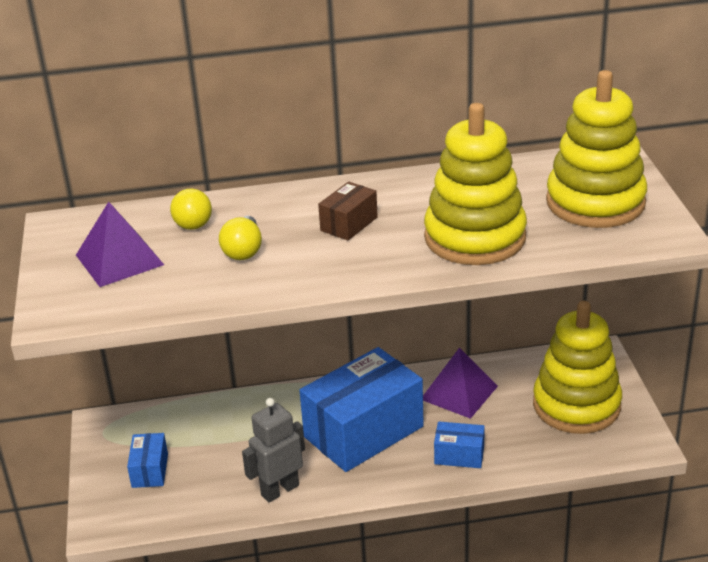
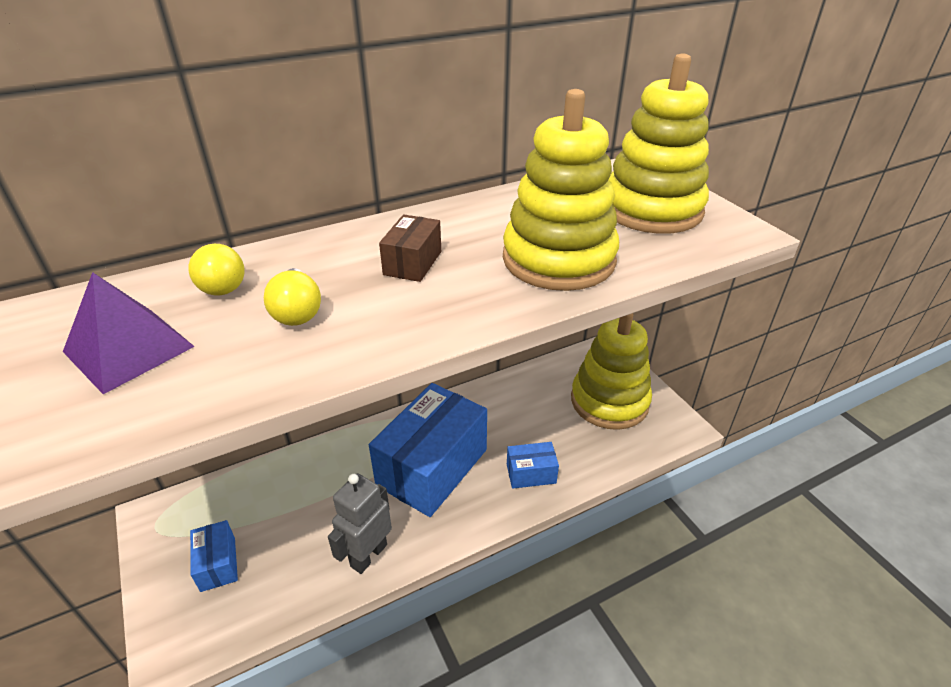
camera: 20 degrees left, 5 degrees up
(459, 392) = (505, 408): purple pyramid -> none

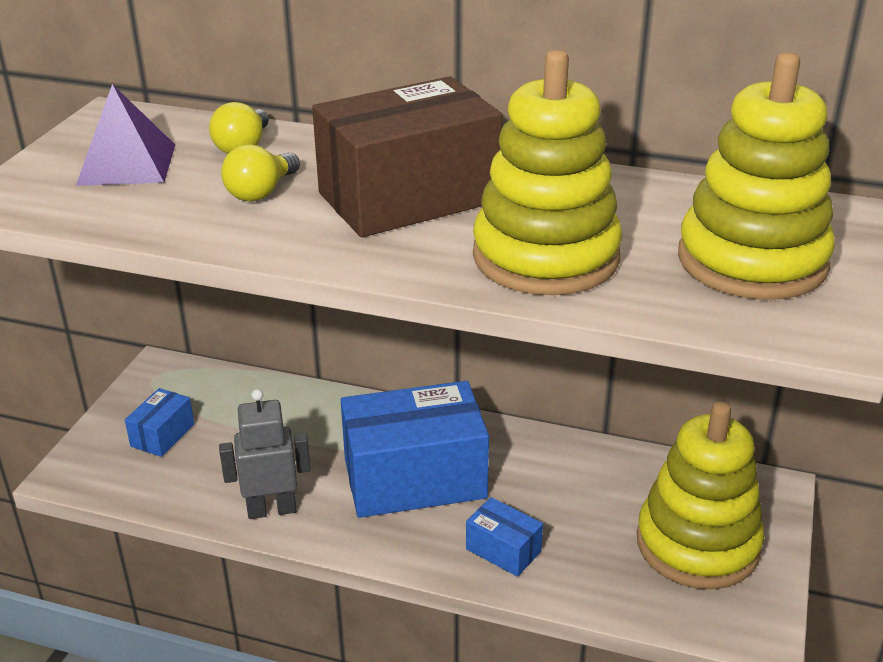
camera: 45 degrees right, 5 degrees down
(413, 263) = (408, 197): brown box -> brown box, size x2.21

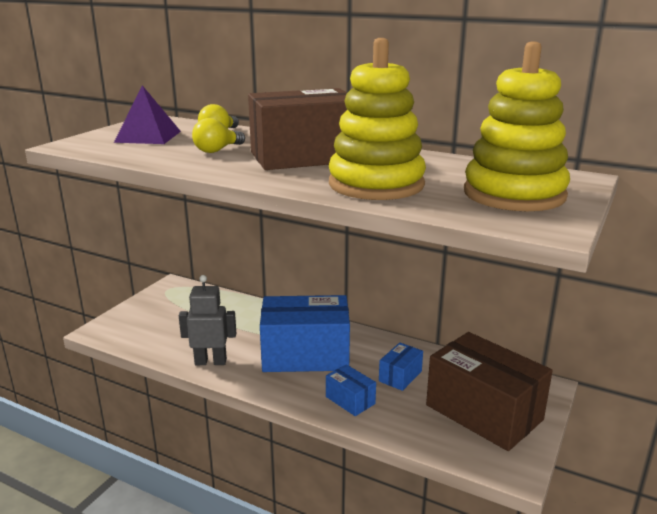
camera: 10 degrees right, 10 degrees down
(162, 435) = (161, 317): blue box -> blue box (400, 376)
(697, 544) = (484, 412): yellow stacking toy -> brown box

